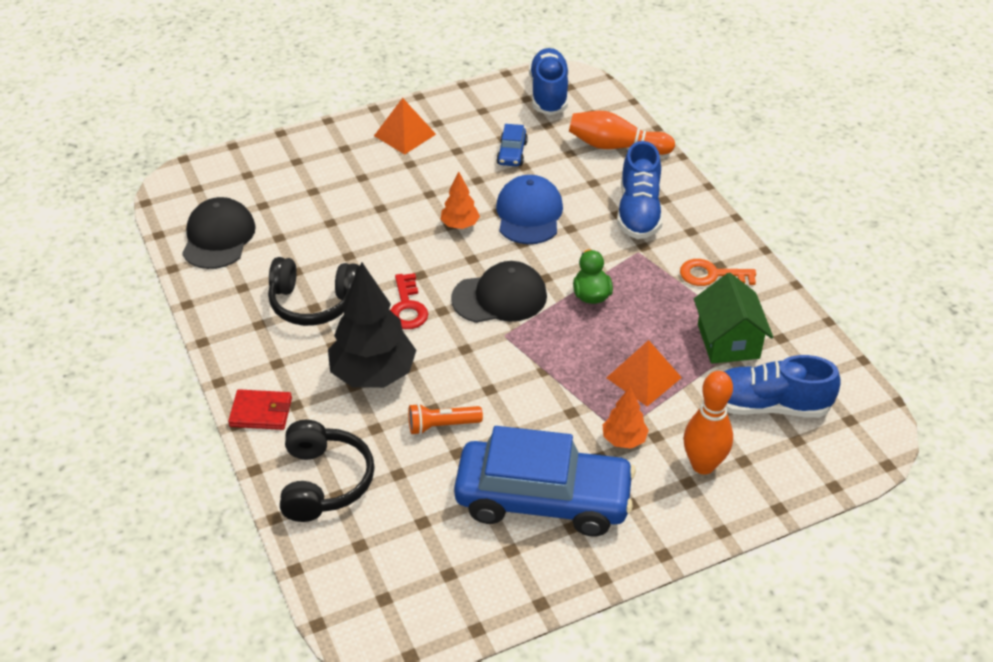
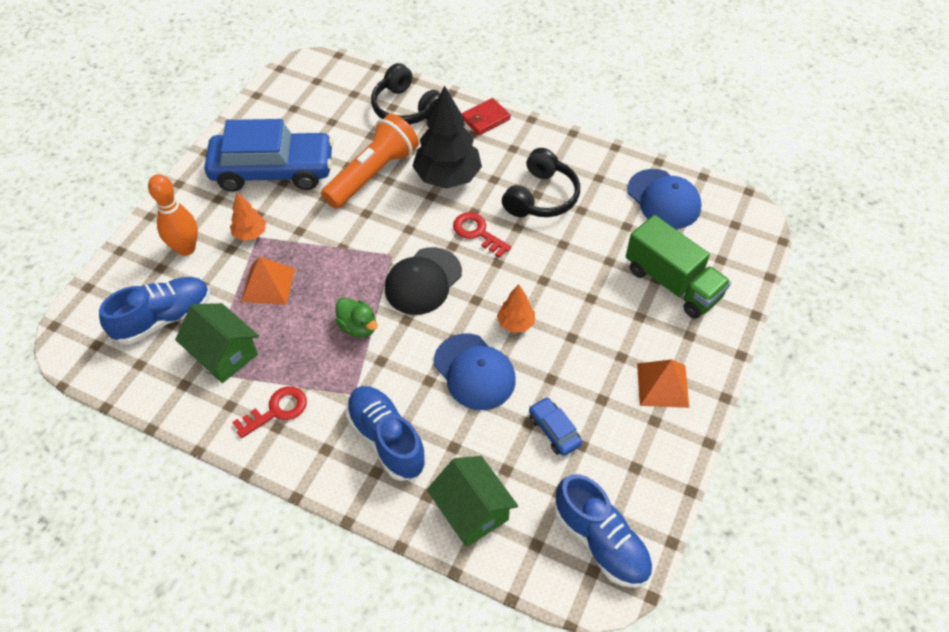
camera: 140 degrees right, 10 degrees up
(218, 237) = (663, 199): black cap -> blue cap
(306, 181) = (672, 283): none -> green truck
(313, 302) = (541, 197): black headphones -> black headphones turned 150 degrees clockwise
(442, 425) = (373, 174): orange flashlight -> orange flashlight, size x2.00
(543, 499) = (273, 171): blue car -> blue car turned 150 degrees counterclockwise
(616, 146) = (472, 511): orange bowling pin -> green house
(711, 275) = (276, 410): orange key -> red key

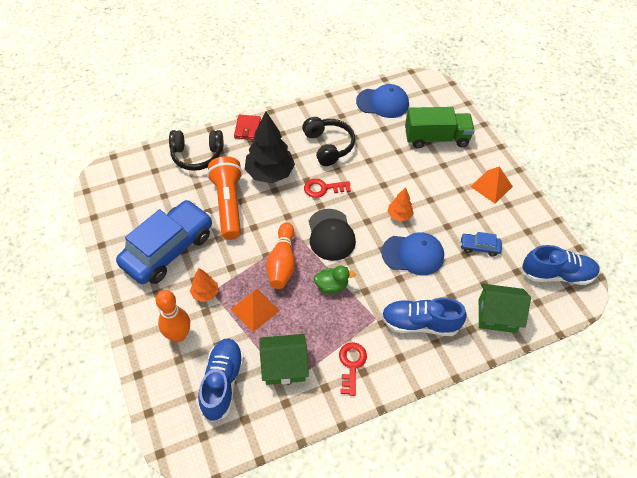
camera: 50 degrees left, 0 degrees up
(345, 266) = (282, 263): none -> orange bowling pin

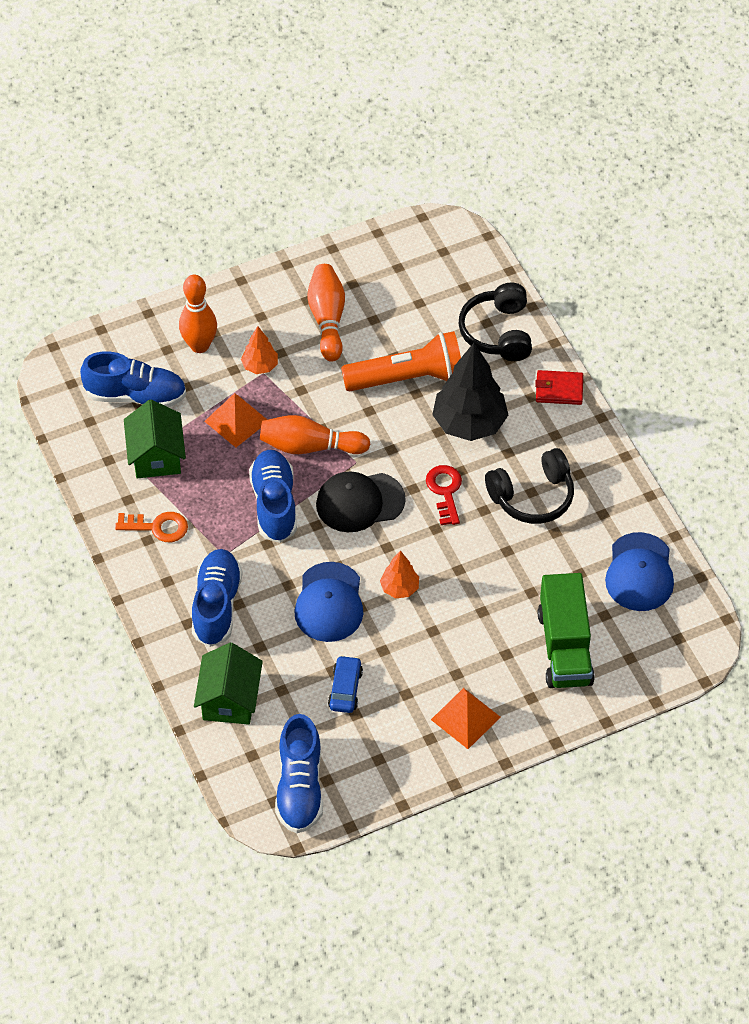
camera: 90 degrees right, 0 degrees up
(168, 249) = (327, 319): blue car -> orange bowling pin
(332, 286) = (274, 504): green duck -> blue shoe
(351, 365) = (157, 527): red key -> orange key

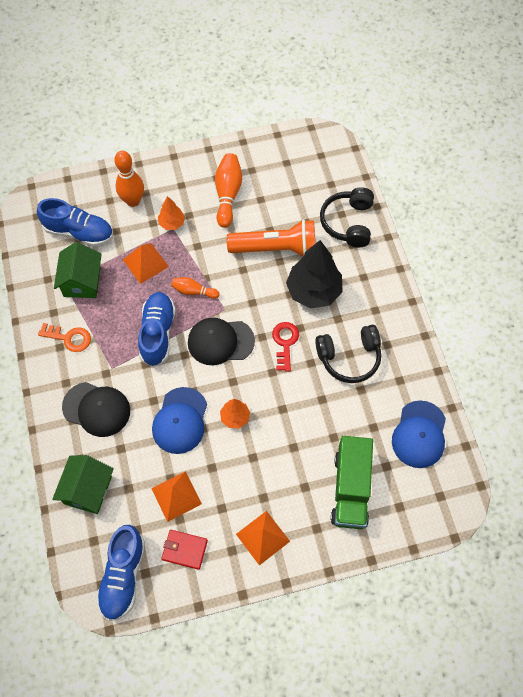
camera: 10 degrees right, 10 degrees up
(216, 605) = (96, 409): blue shoe -> black cap
(310, 446) = (193, 291): orange bowling pin -> orange bowling pin, size x0.60
(345, 689) = (176, 496): blue car -> orange pyramid
(559, 389) = (385, 274): red wallet -> red wallet (184, 550)

